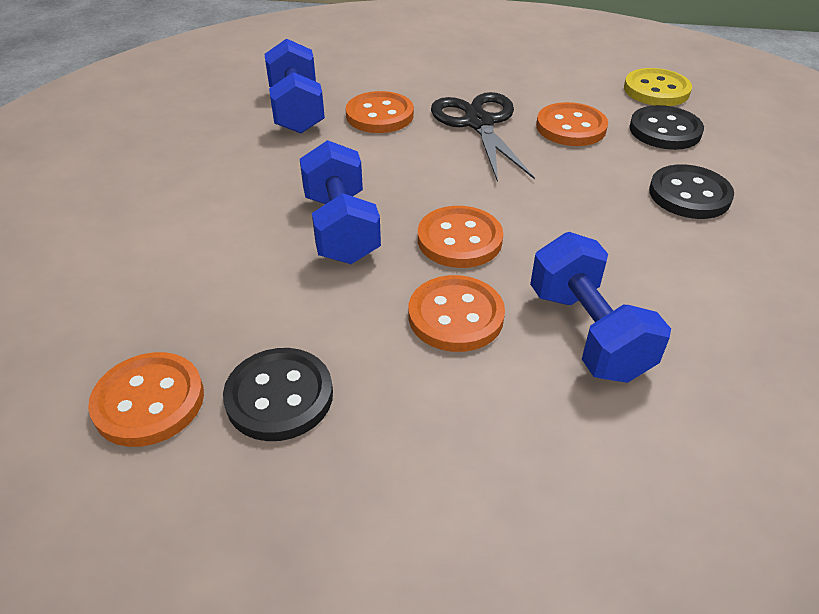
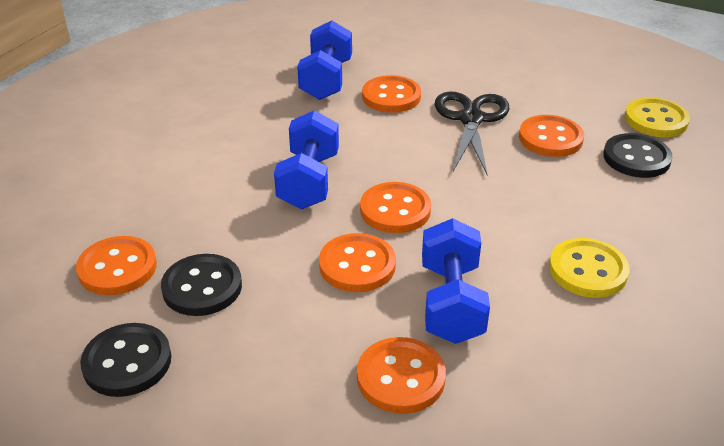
camera: 20 degrees right, 5 degrees down
(590, 444) = (400, 377): none -> orange button
(689, 195) = (617, 217): black button -> black button (127, 362)
(700, 258) = (587, 270): none -> yellow button

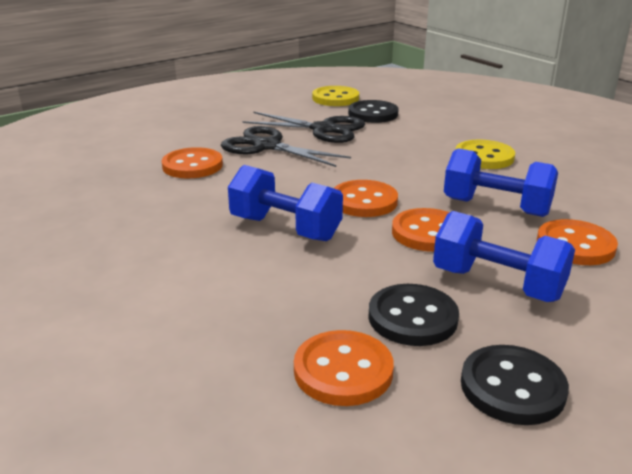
camera: 65 degrees left, 10 degrees down
(326, 80) = (122, 185): blue dumbbell -> blue dumbbell (497, 284)
(550, 138) = (323, 129): orange button -> black scissors

